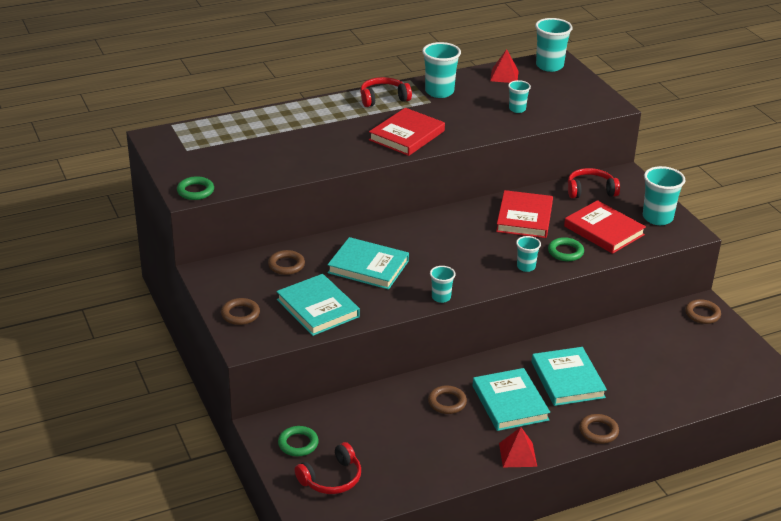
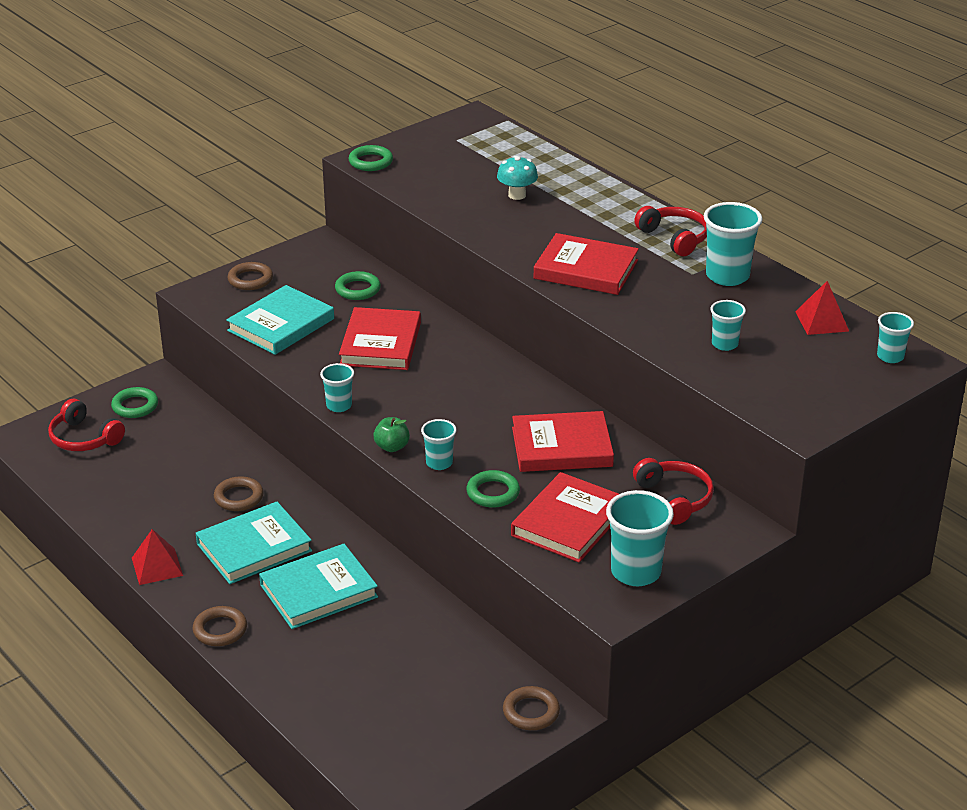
camera: 75 degrees right, 0 degrees up
(286, 265) = (357, 289): brown ring -> green ring
(289, 141) = (517, 195): none -> turquoise mushroom
(368, 267) = (380, 344): turquoise book -> red book
(500, 283) = (392, 447): none -> green apple
(549, 66) = (890, 356): turquoise cup -> turquoise cup, size x0.58

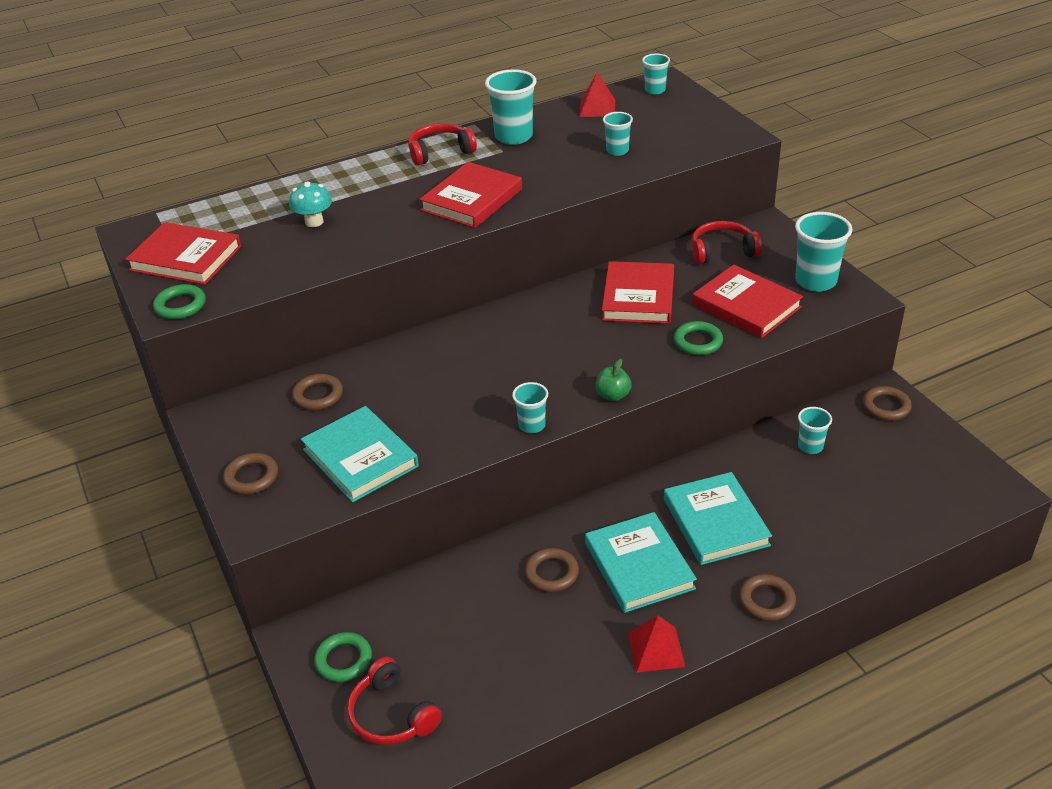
camera: 75 degrees left, 5 degrees up
(84, 438) = (391, 715): red headphones -> red headphones turned 90 degrees clockwise
(357, 289) = (318, 395): green ring -> brown ring
(380, 344) = (430, 388): red book -> red book (186, 258)
(439, 463) = (646, 368): turquoise cup -> turquoise cup (810, 446)

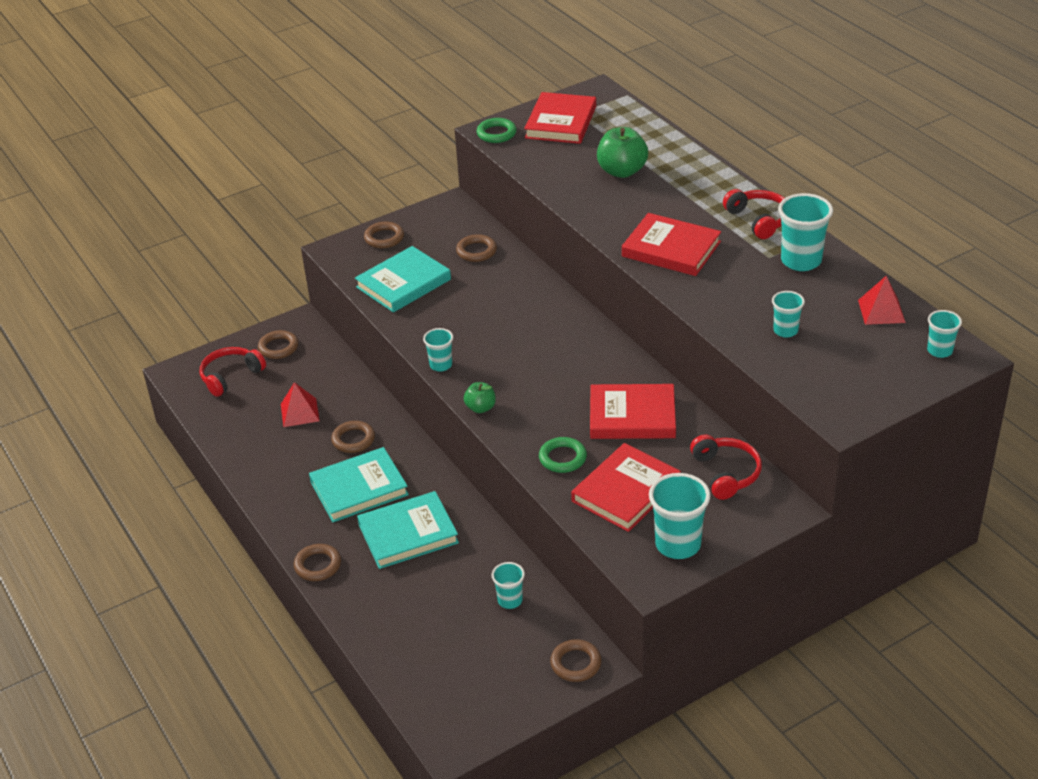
camera: 85 degrees right, 0 degrees up
(314, 222) = (622, 171): turquoise mushroom -> green apple
(343, 660) = (278, 347): green ring -> brown ring
(656, 649) = (273, 501): red pyramid -> red pyramid (300, 412)

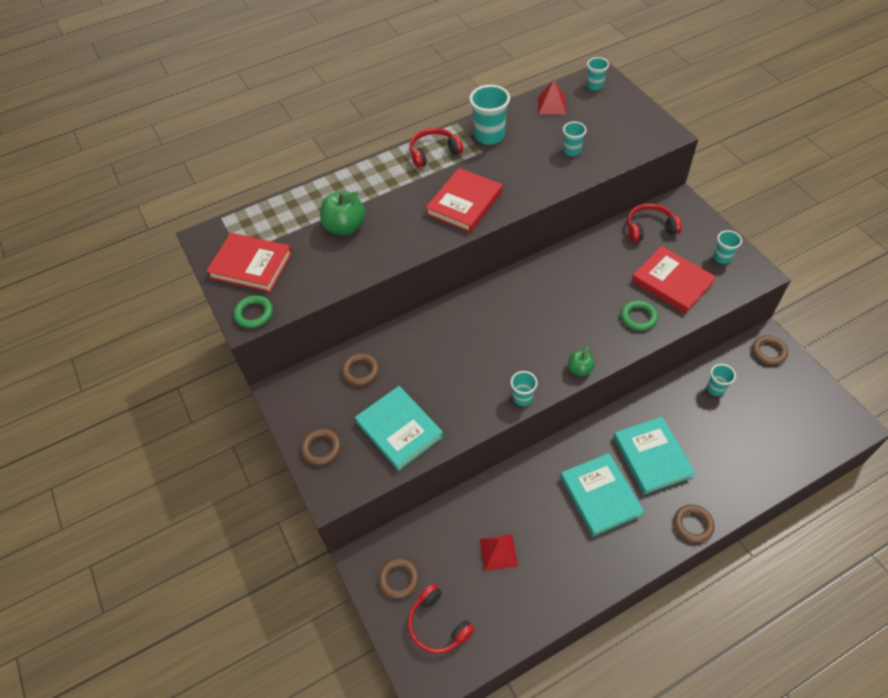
camera: 85 degrees left, 15 degrees up
(353, 440) = (538, 503): brown ring -> none
(632, 416) = (590, 274): red book -> none
(678, 544) = (722, 258): turquoise cup -> turquoise cup, size x0.58

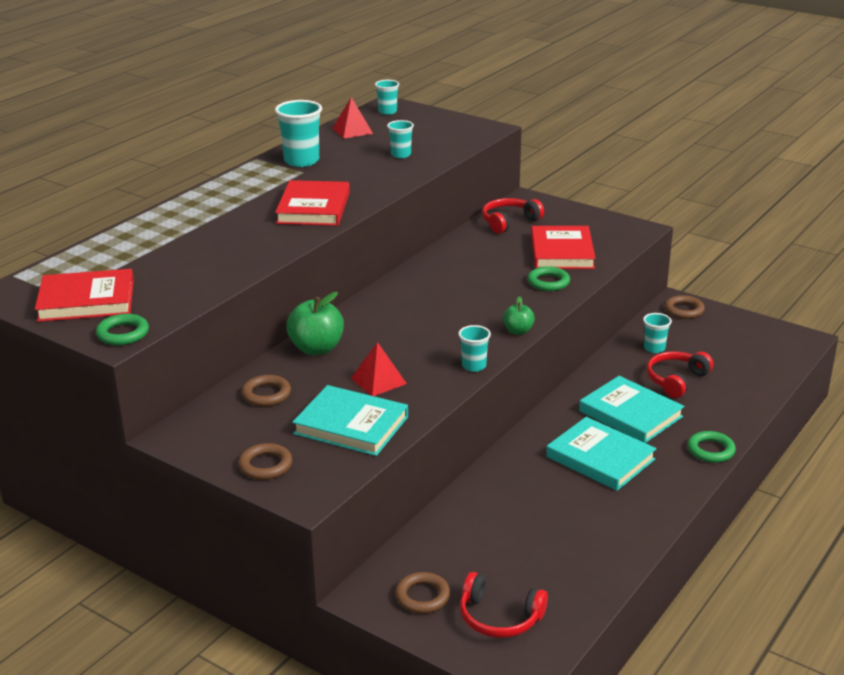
camera: 30 degrees left, 25 degrees down
(345, 227) = (185, 250): green apple -> green apple (316, 348)
(433, 152) = (247, 182): red headphones -> red headphones (676, 380)
(498, 552) = (523, 535): red pyramid -> red pyramid (378, 381)
(672, 282) = (562, 252): red book -> red book turned 75 degrees clockwise
(693, 525) = (710, 450): brown ring -> green ring
(722, 258) = (597, 226): turquoise cup -> none

